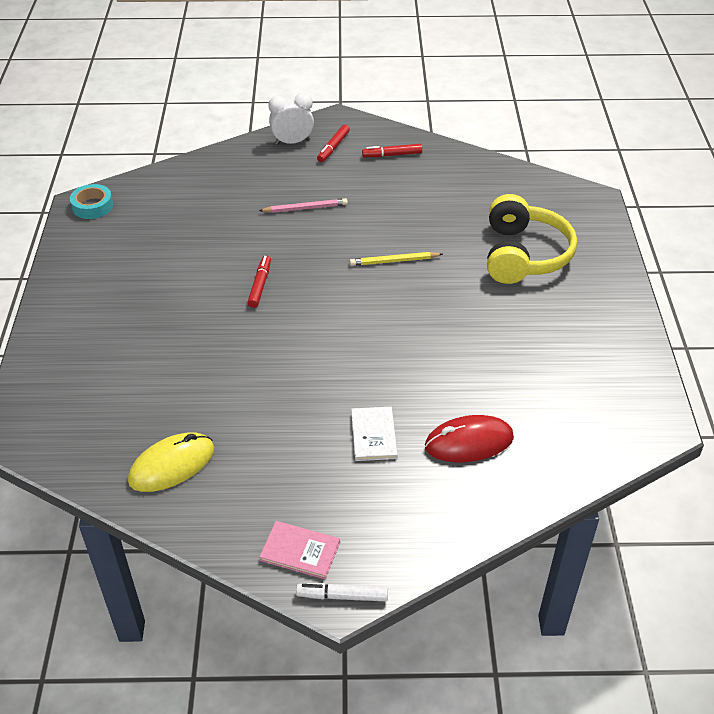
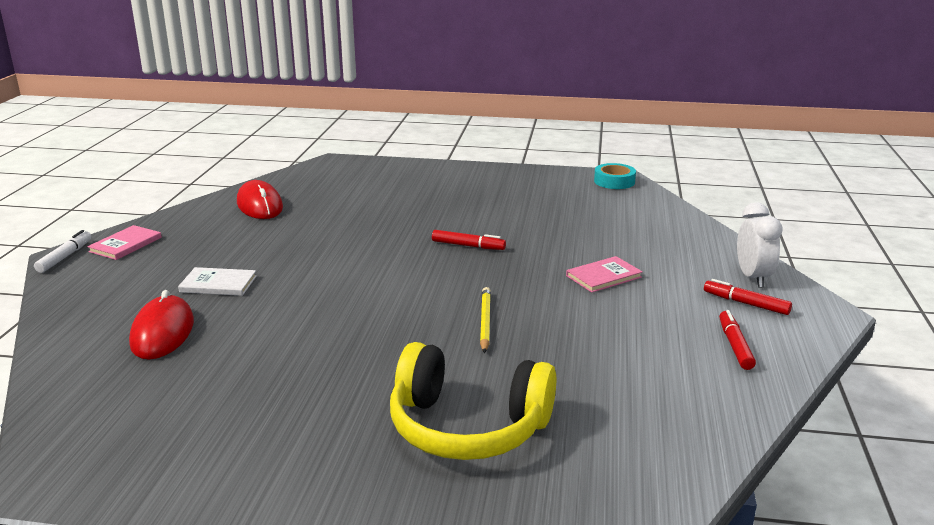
camera: 100 degrees right, 20 degrees down
(172, 465) = (259, 205): yellow mouse -> red mouse
(305, 208) = (603, 276): pink pencil -> pink book

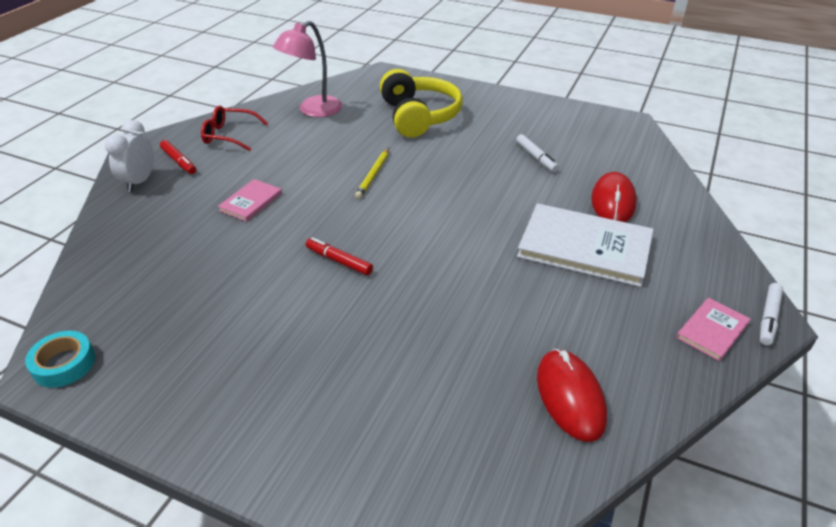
camera: 165 degrees left, 15 degrees up
(218, 284) = (584, 247): white book -> white book, size x2.01
(256, 378) = (536, 157): none -> white marker
(468, 427) = (418, 116): yellow headphones -> yellow headphones turned 45 degrees clockwise
(603, 276) = (251, 202): pink book -> pink book turned 45 degrees counterclockwise
(661, 409) = (313, 110): none -> pink lamp
(735, 345) = (229, 135): red marker -> red glasses

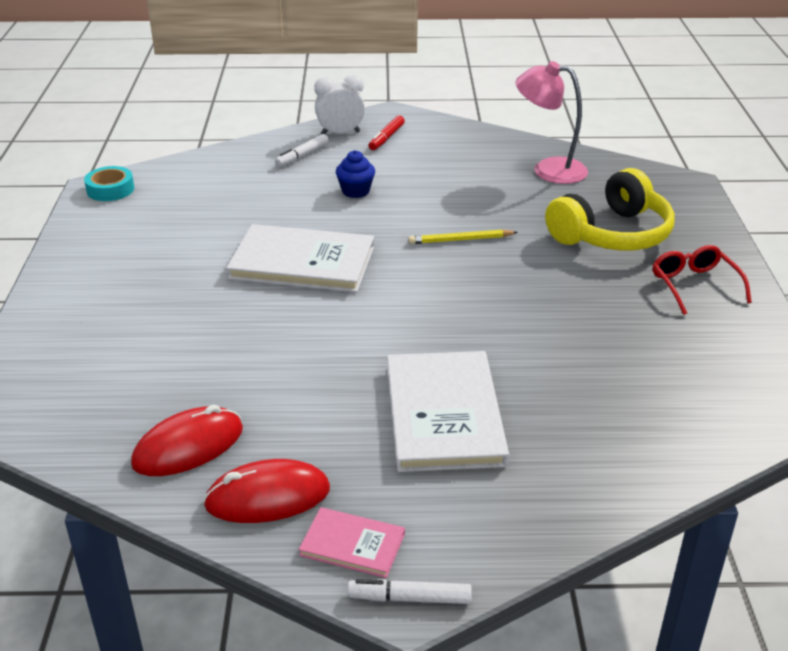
camera: 65 degrees right, 5 degrees down
(229, 135) = (453, 144): red glasses -> red glasses (694, 285)
(251, 202) = (355, 191): pink book -> blue cupcake
(339, 261) = (302, 263): red marker -> white book
(536, 157) = (609, 339): white marker -> white marker (302, 156)
(613, 202) = (564, 422): red mouse -> red mouse (267, 497)

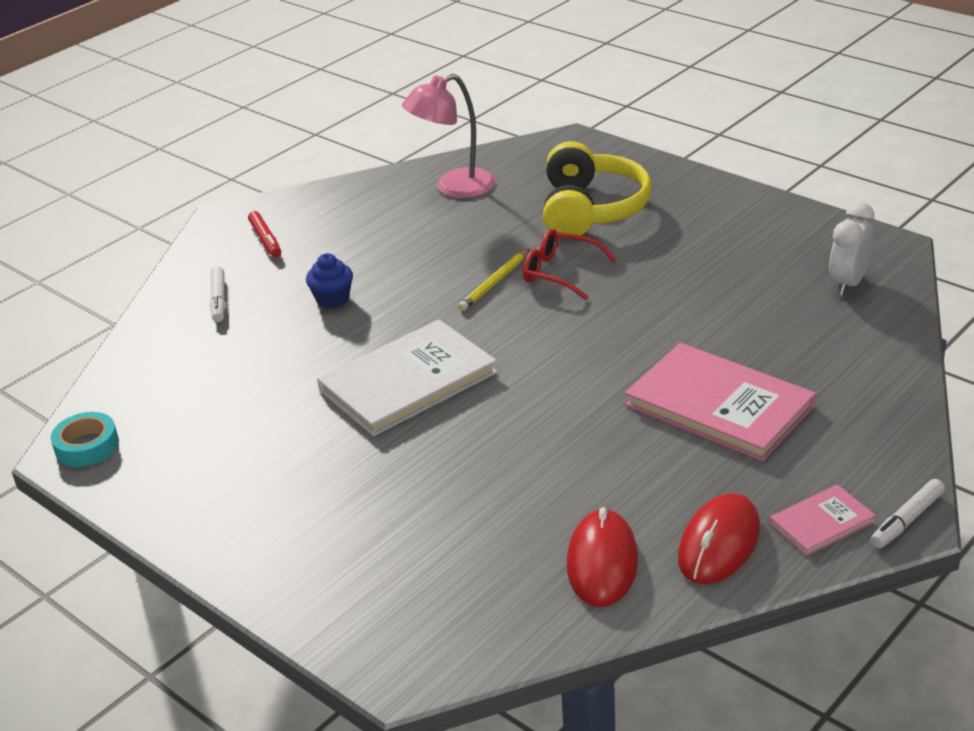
camera: 45 degrees left, 0 degrees up
(340, 133) = (213, 260): white clock -> white clock (848, 283)
(444, 414) = (719, 405): white book -> pink book
(694, 285) = (706, 212): red glasses -> red glasses (560, 273)

